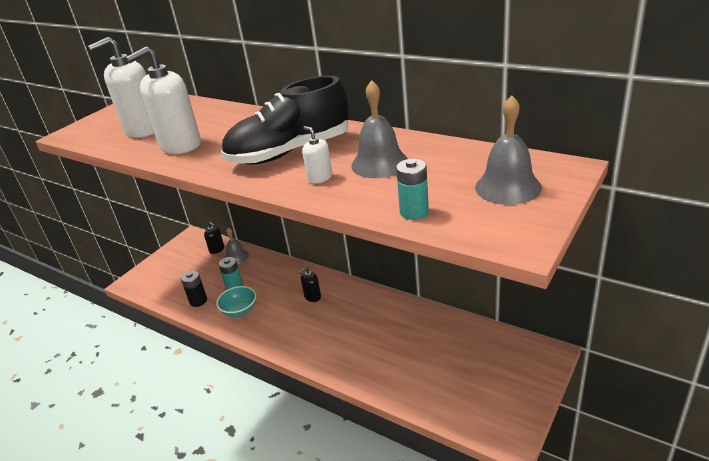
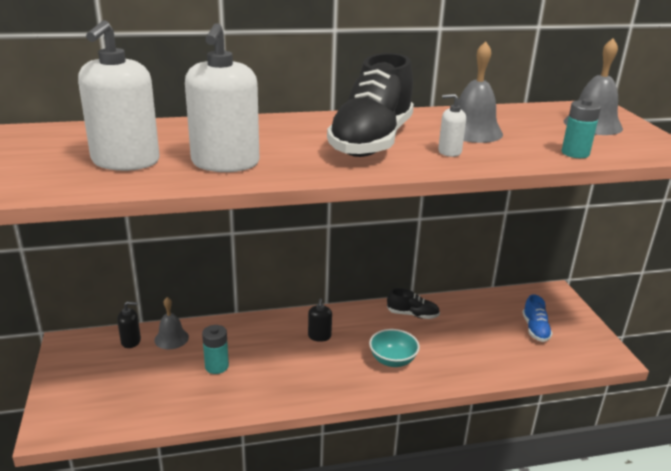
camera: 50 degrees left, 5 degrees down
(198, 301) = (191, 400): black battery -> none
(239, 311) = (260, 384): turquoise bowl -> turquoise bowl (392, 360)
(395, 312) = (412, 314): none -> black shoe
(476, 375) = (535, 329): none -> blue shoe

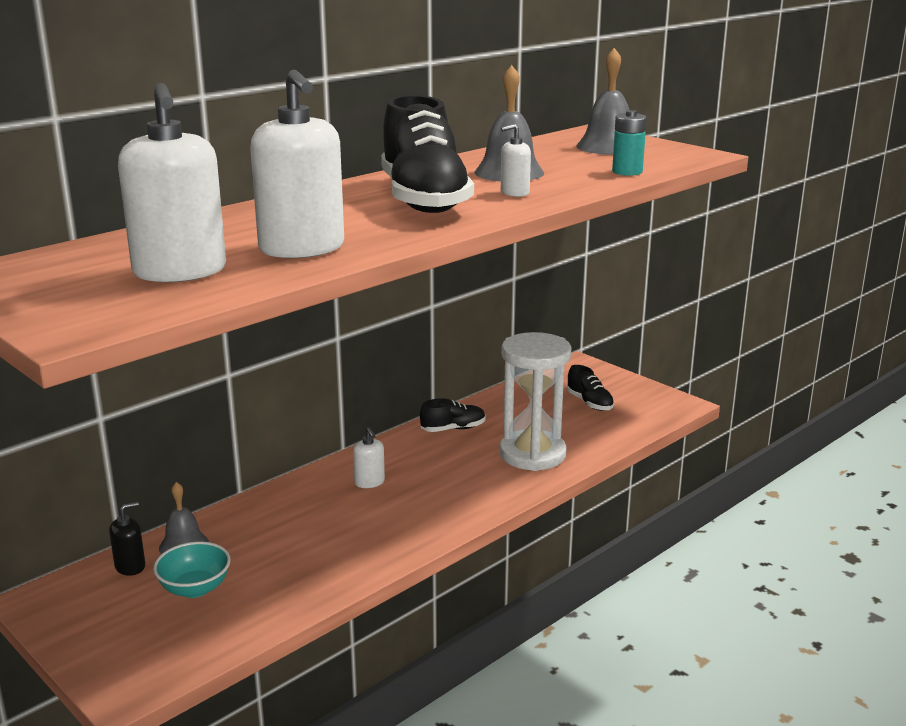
camera: 30 degrees left, 5 degrees down
(216, 366) = (276, 552): turquoise battery -> none
(319, 336) = (369, 482): black soap dispenser -> white soap dispenser
(392, 360) = (474, 477): turquoise bowl -> turquoise bowl (195, 588)
(452, 357) = (532, 454): none -> white hourglass
(535, 329) = (589, 403): blue shoe -> black shoe

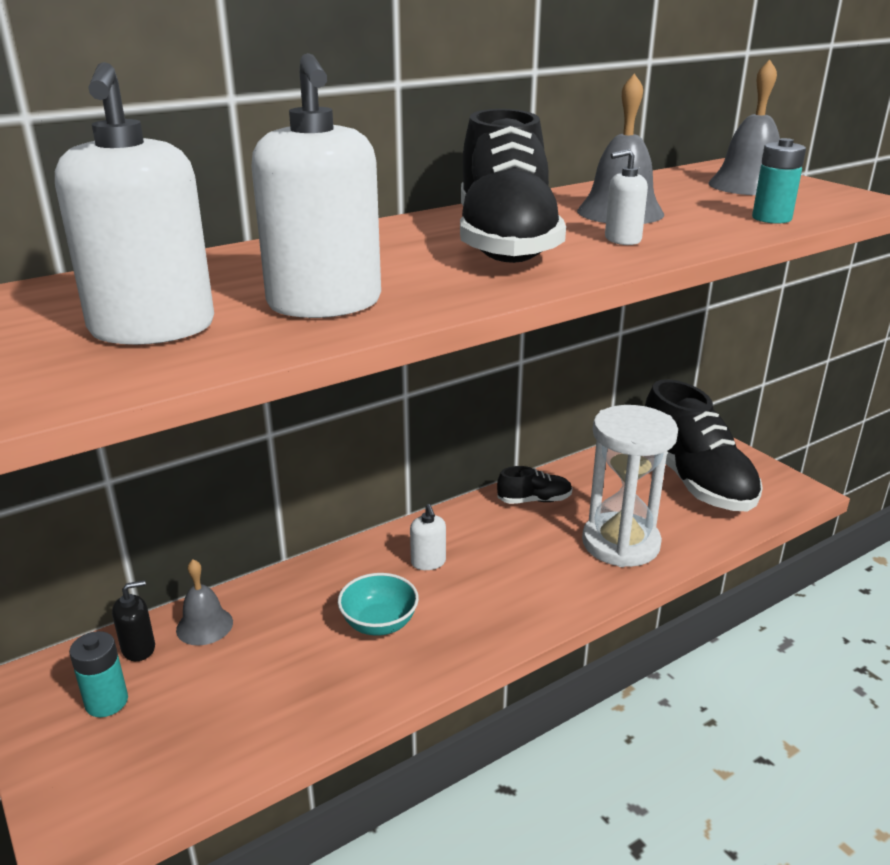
camera: 10 degrees right, 5 degrees up
(116, 605) = (107, 702): none -> turquoise battery
(195, 588) = (199, 690): turquoise bowl -> turquoise bowl (379, 624)
(589, 403) = (694, 481): black shoe -> black shoe, size x2.26

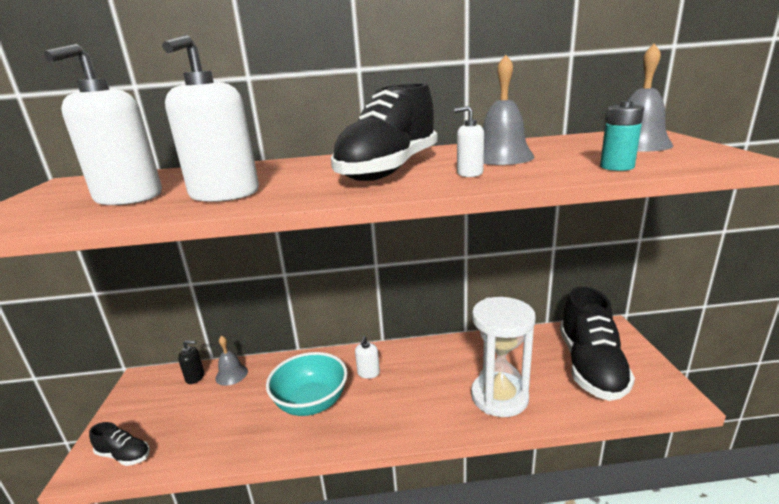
camera: 30 degrees right, 5 degrees down
(107, 702) = (158, 401): turquoise battery -> none
(379, 624) = (311, 403): turquoise bowl -> turquoise bowl, size x1.58
(534, 500) = (463, 351): black shoe -> black shoe (124, 455)

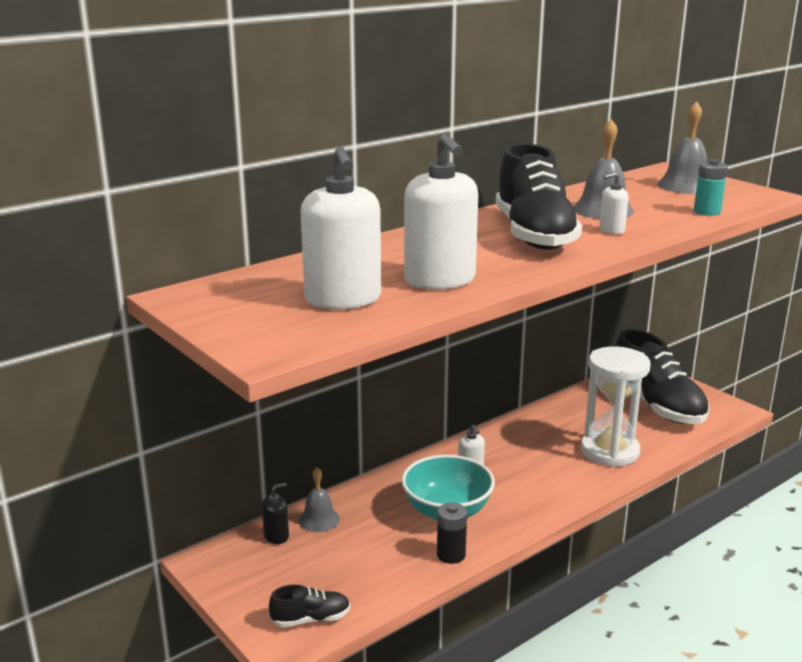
camera: 35 degrees left, 0 degrees up
(267, 444) = (451, 555): none -> black battery

